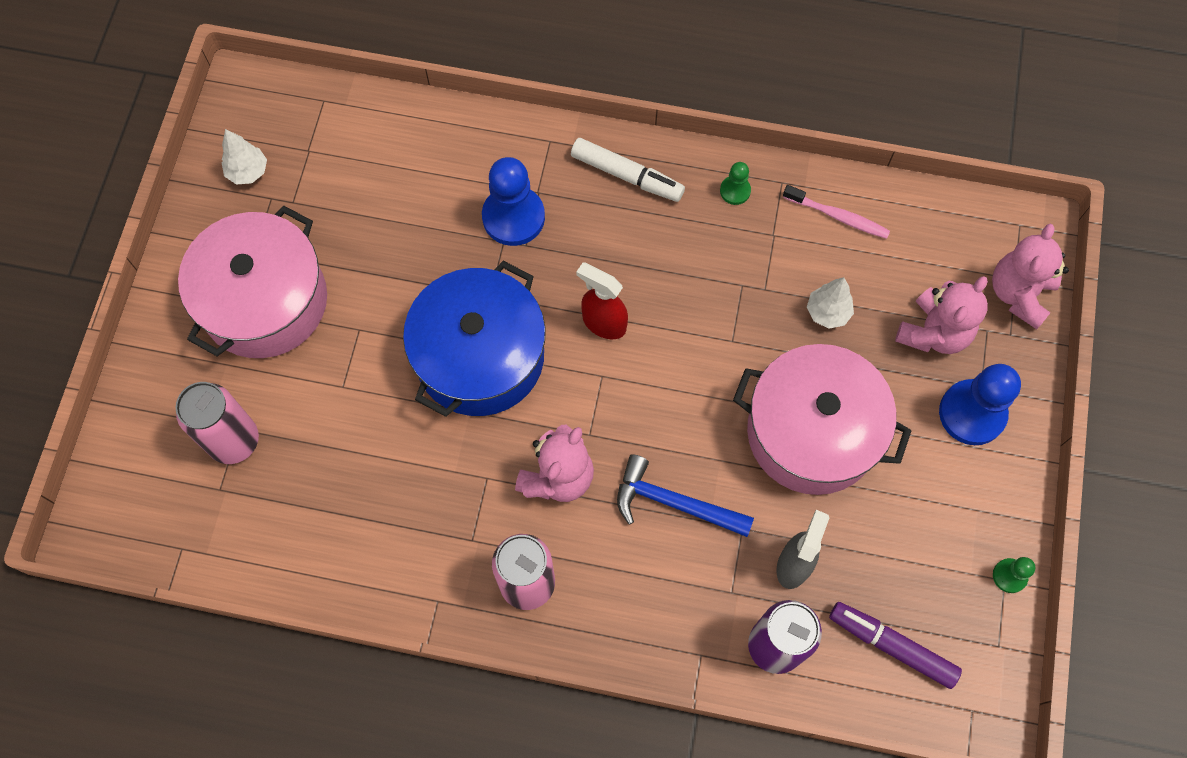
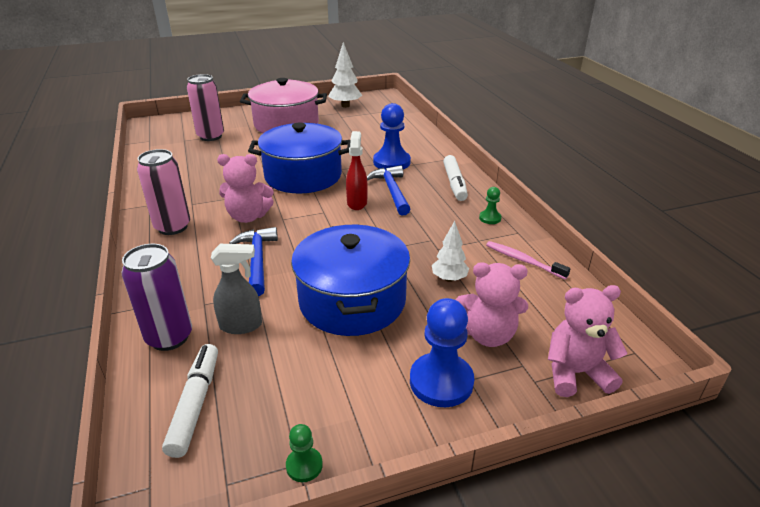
camera: 60 degrees right, 35 degrees down
(248, 172) = (345, 106): white tree -> white tree, size x1.53
(599, 264) = (392, 191): none -> blue hammer
(812, 432) = (352, 301): pink pot -> blue pot
(838, 216) = (523, 260): pink toothbrush -> pink toothbrush turned 135 degrees clockwise
(892, 646) = (195, 404): purple marker -> white marker

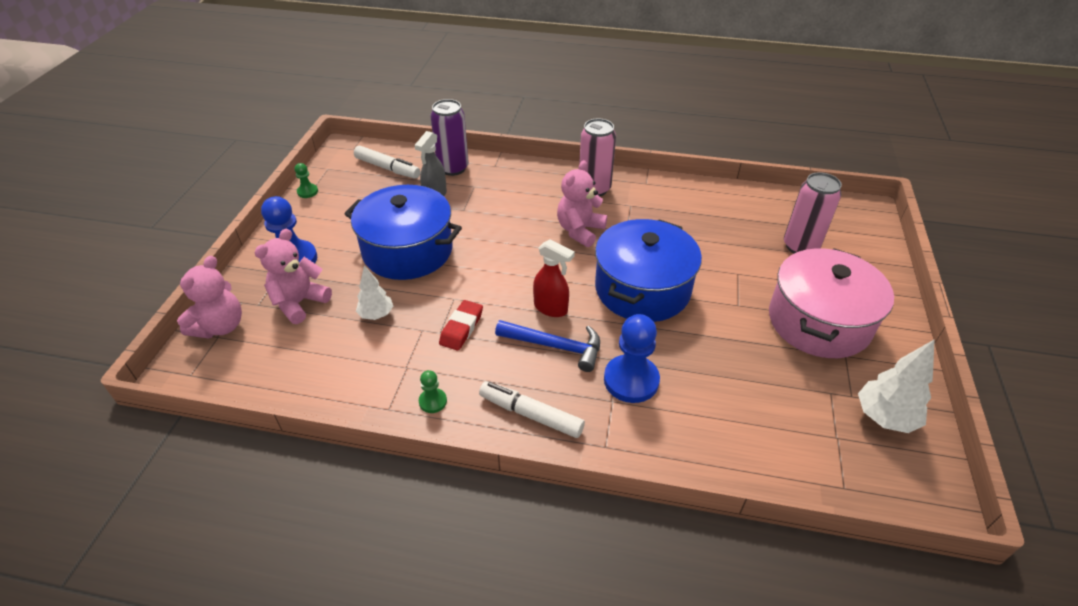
camera: 120 degrees right, 10 degrees up
(257, 260) = (504, 219): blue hammer -> none
(416, 232) = (461, 328): none -> red eraser
(523, 260) = (346, 381): pink toothbrush -> none

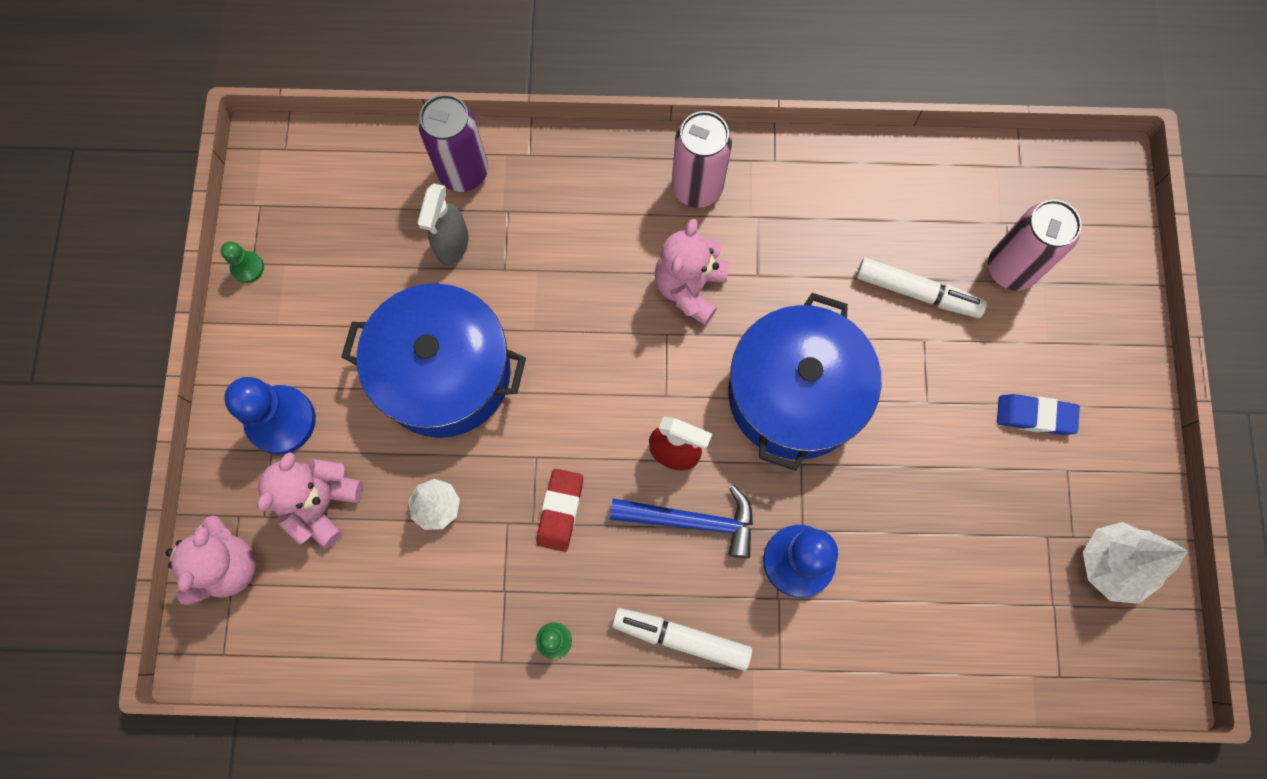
camera: 10 degrees left, 30 degrees up
(387, 168) = (357, 189): white marker -> white marker (917, 292)
(819, 322) = (1035, 416): pink pot -> blue eraser

